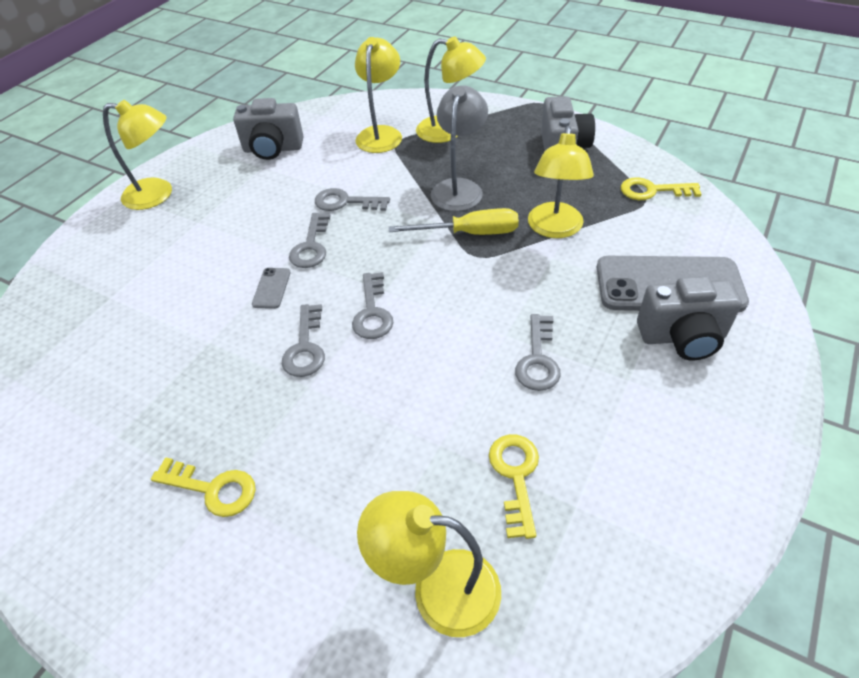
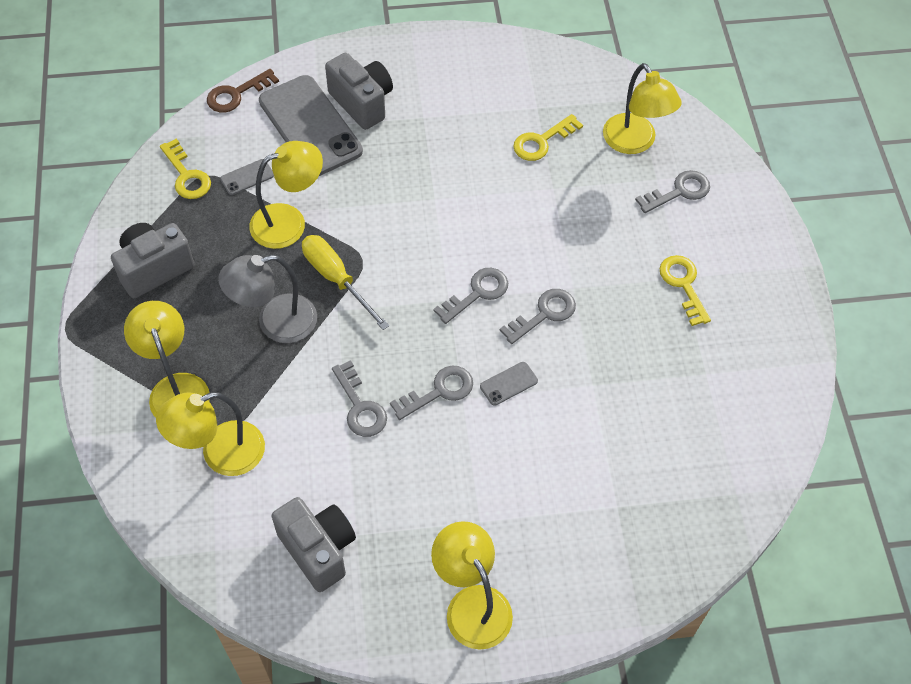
camera: 130 degrees left, 10 degrees up
(538, 359) = (443, 170): grey key -> grey key (679, 192)
(626, 222) = (247, 177): none -> grey phone
(746, 251) = (236, 94): none -> brown key

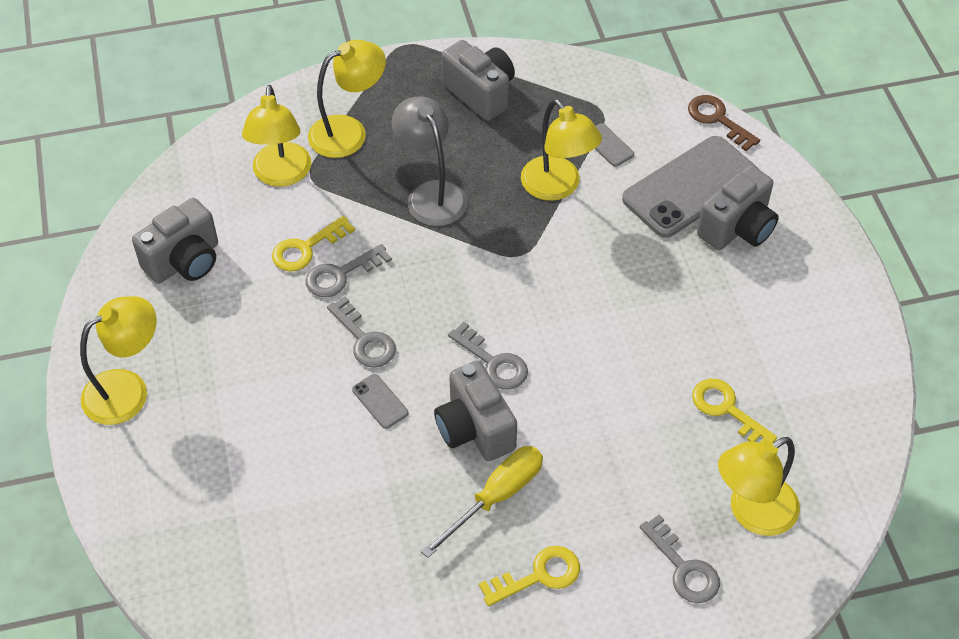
camera: 85 degrees right, 5 degrees down
(186, 175) = (599, 98): yellow key -> yellow key (306, 248)
(220, 454) = (281, 175): yellow lamp -> yellow lamp turned 150 degrees counterclockwise
(336, 279) = (492, 236): yellow screwdriver -> yellow screwdriver (496, 497)
(544, 314) = (474, 429): grey key -> grey camera

